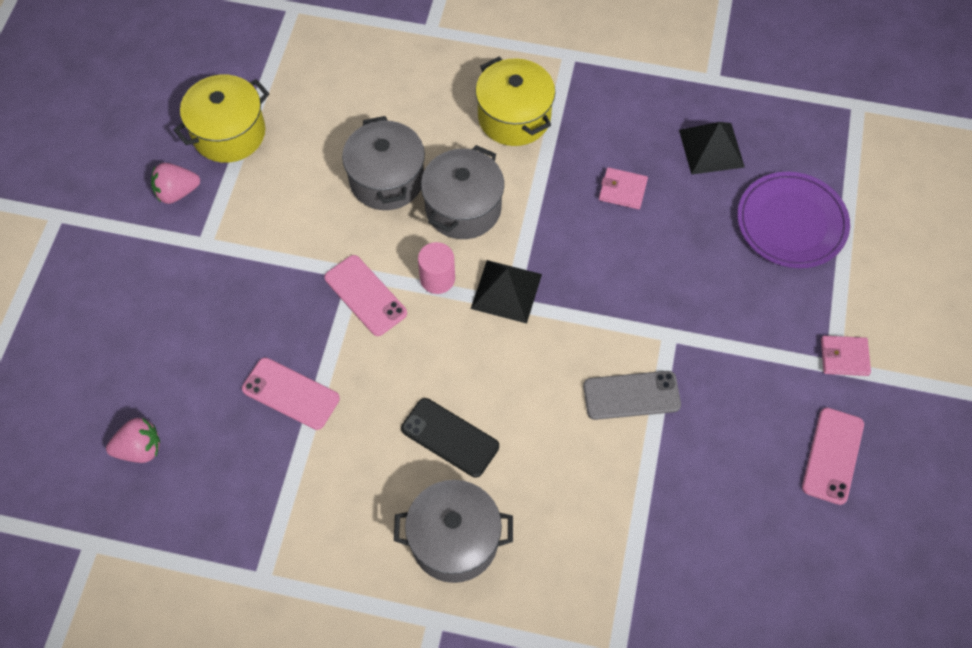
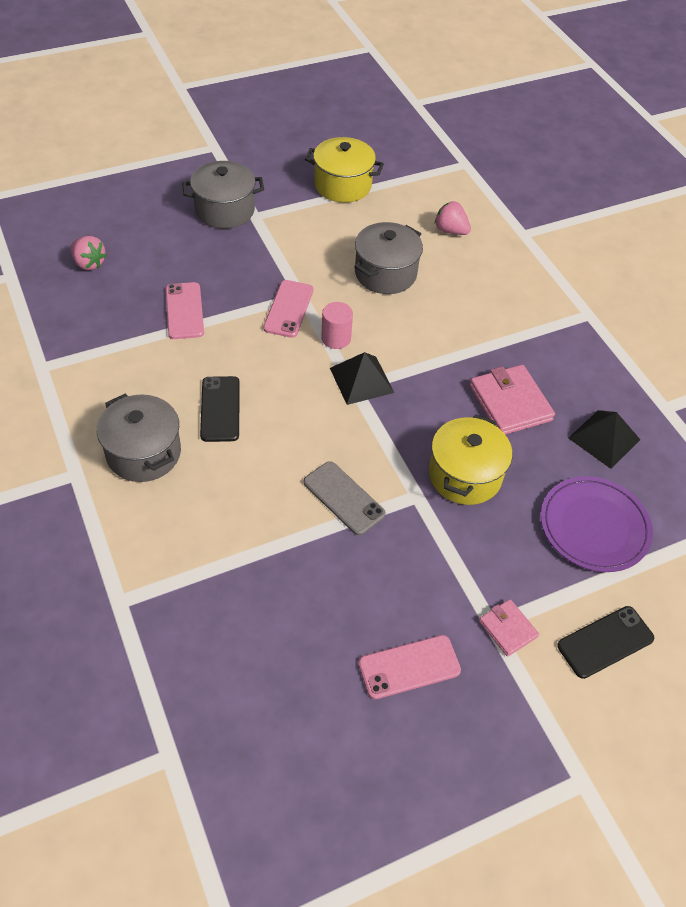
camera: 50 degrees right, 10 degrees down
(177, 192) = (278, 186): pink strawberry -> pink strawberry (450, 231)
(463, 208) = (404, 323): grey pot -> grey pot (225, 210)
(514, 117) = (504, 312): yellow pot -> yellow pot (465, 475)
(622, 190) = (510, 403): pink wallet -> pink wallet, size x1.79
(899, 296) = (605, 642): none -> black phone

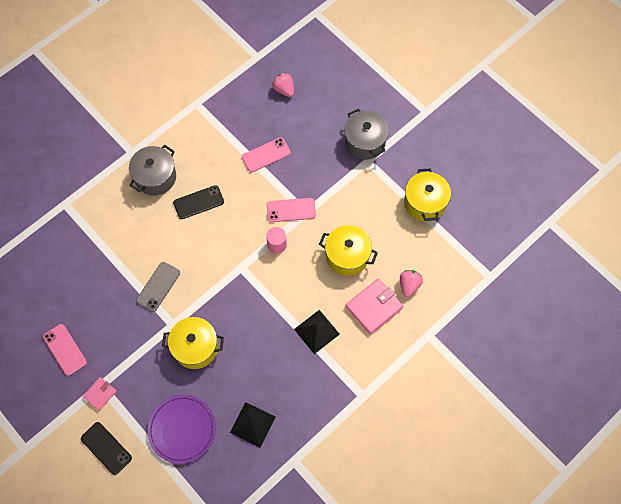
camera: 75 degrees right, 15 degrees up
(89, 263) = (284, 90): pink strawberry -> pink strawberry turned 120 degrees clockwise
(361, 380) = (248, 269): black pyramid -> black pyramid (316, 331)
(385, 273) = (347, 256): grey pot -> yellow pot
(510, 403) = (261, 361): pink wallet -> pink wallet (374, 307)

